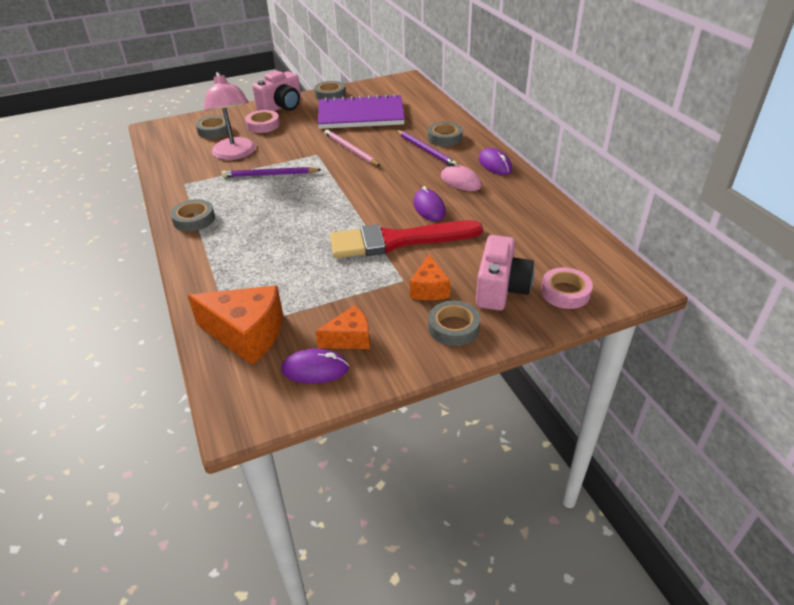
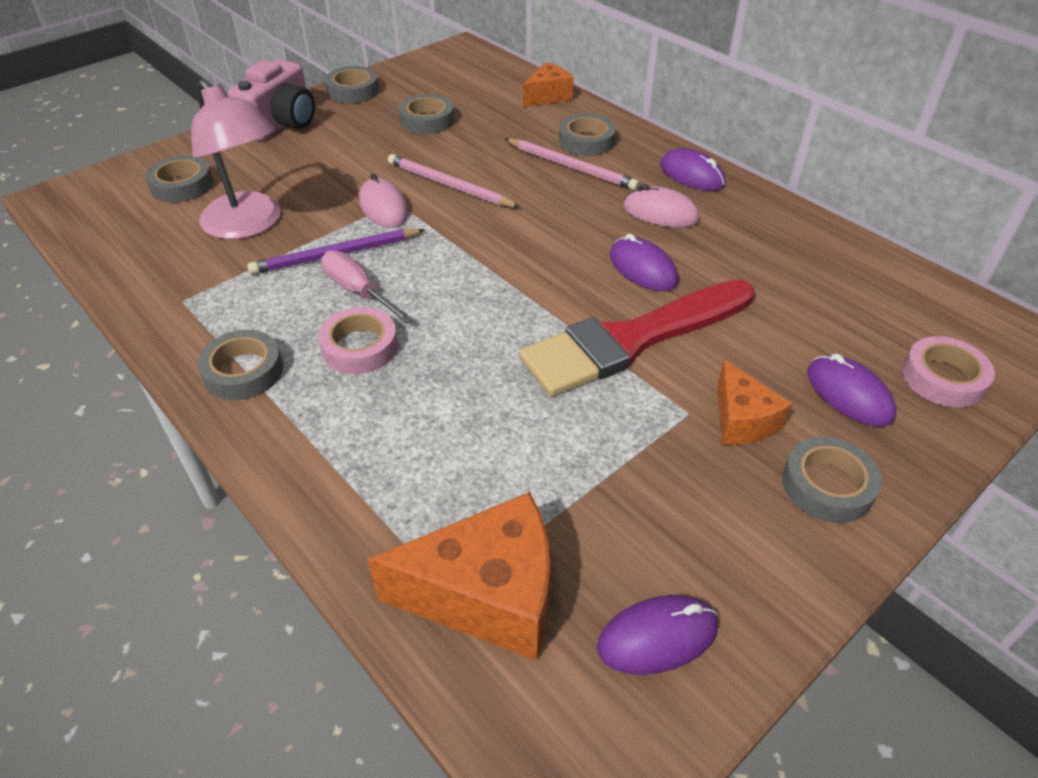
camera: 20 degrees left, 5 degrees up
(263, 125) = (268, 162): pink tape -> pink tape (359, 347)
(270, 193) = (358, 291): none -> pink screwdriver
(308, 156) = (383, 207): none -> pink mouse
(349, 338) = (676, 554): orange cheese -> orange cheese (548, 96)
(361, 115) = (427, 120): purple notebook -> grey tape
(426, 150) = (571, 167): purple pencil -> pink pencil
(501, 289) = (849, 394): pink camera -> purple mouse

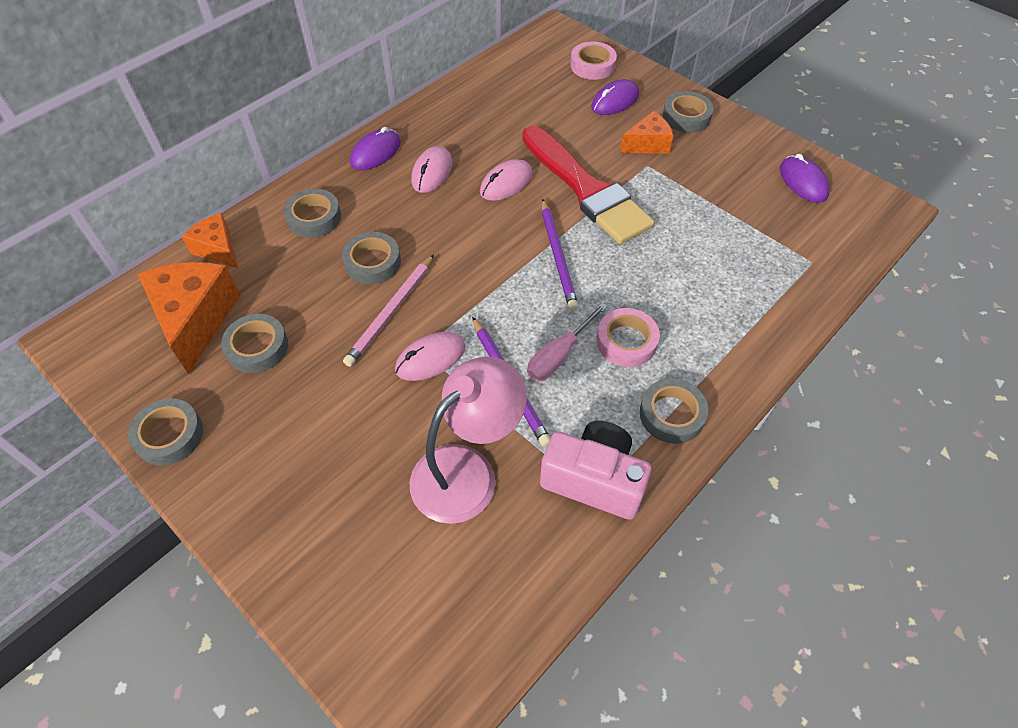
camera: 95 degrees left, 10 degrees up
(182, 185) = (390, 569): grey tape -> grey tape (372, 262)
(282, 123) = (247, 497): pink camera -> pink camera (594, 480)
(487, 595) = (807, 247): orange cheese -> orange cheese (196, 320)
(508, 303) = (558, 256): none -> purple pencil
(571, 167) = (360, 227): pink pencil -> none
(642, 269) = (506, 183): purple mouse -> pink mouse

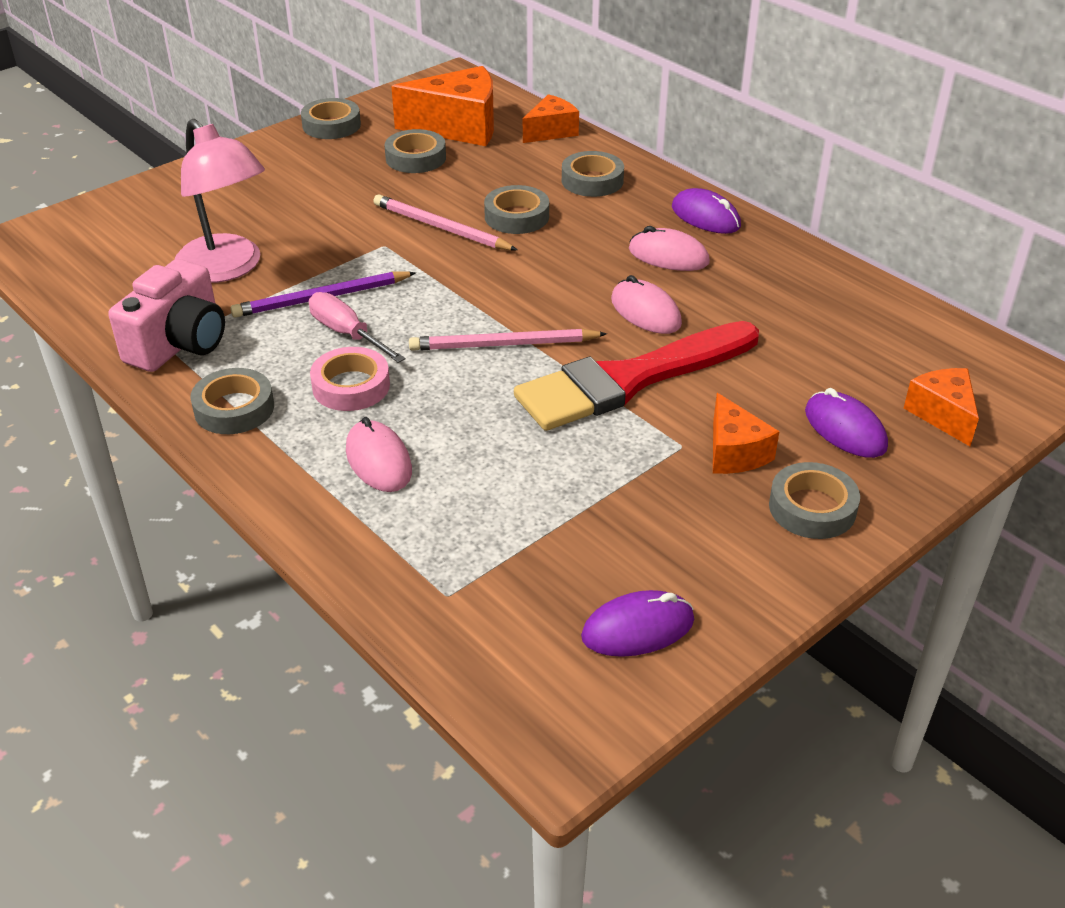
camera: 95 degrees right, 15 degrees down
(430, 359) = (370, 250): pink mouse -> pink mouse (378, 461)
(558, 256) = (503, 345): purple pencil -> pink pencil
(592, 65) = (942, 415): pink tape -> orange cheese

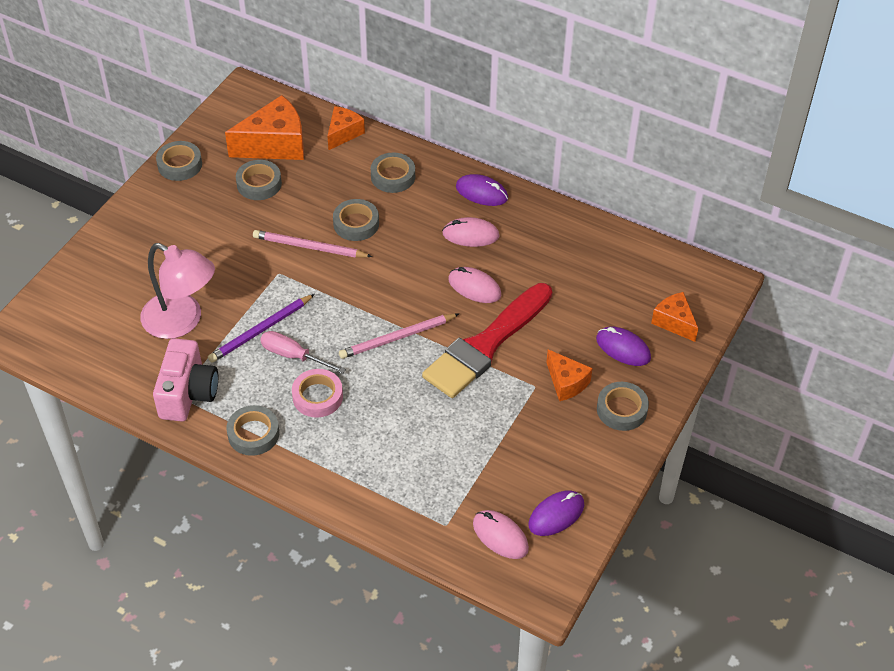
camera: 20 degrees left, 10 degrees up
(378, 461) = (363, 447): pink mouse -> pink mouse (500, 536)

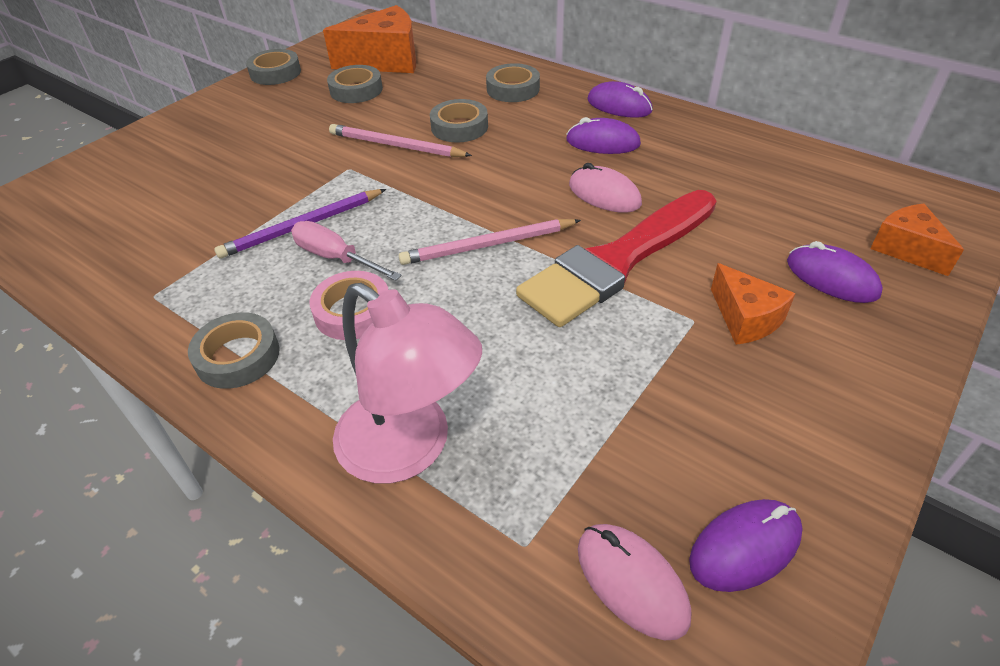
camera: 10 degrees right, 5 degrees down
(182, 321) = (204, 211): pink lamp -> pink lamp (410, 448)
(188, 393) = (169, 295): pink camera -> none
(343, 133) = (464, 55): orange cheese -> none
(470, 235) = (602, 142): pink mouse -> purple mouse
(621, 409) = (845, 365): grey tape -> none

